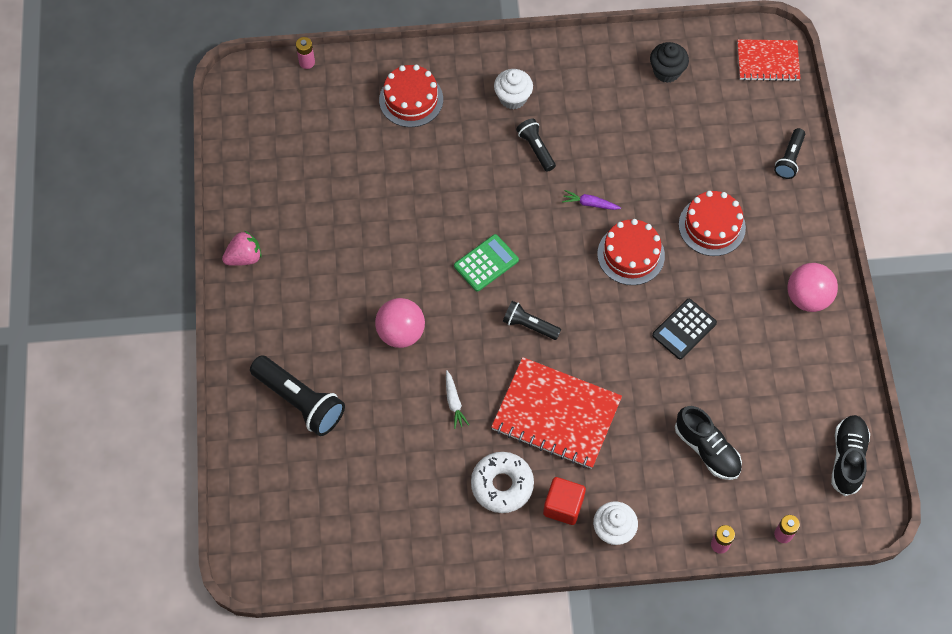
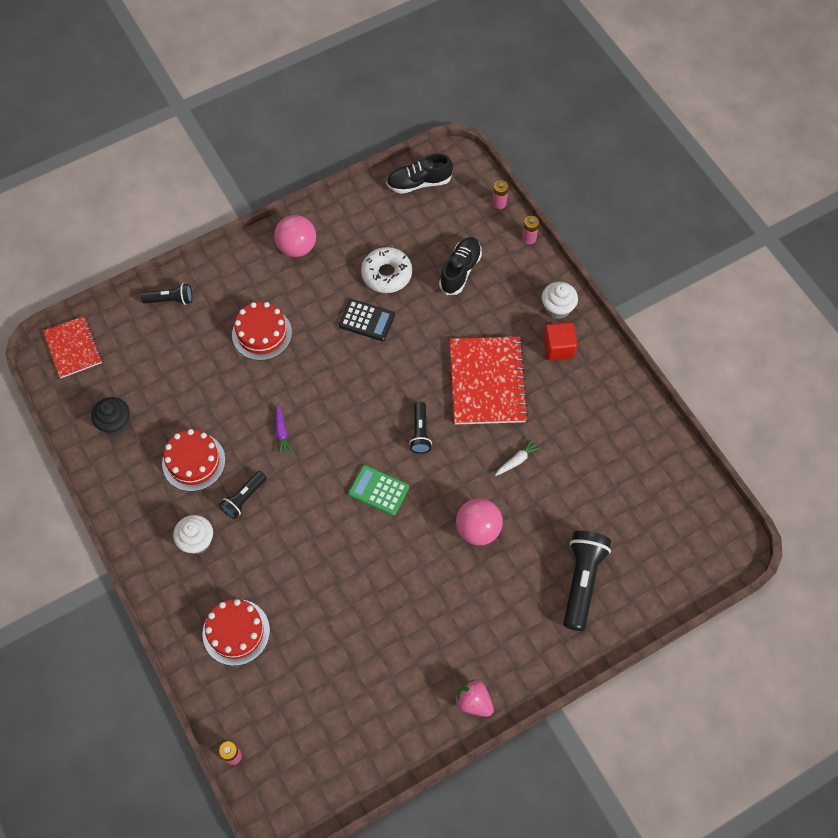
camera: 115 degrees left, 0 degrees up
(502, 485) = (566, 396): white donut -> white donut (386, 274)
(631, 255) = (317, 383): red cake -> red cake (193, 462)

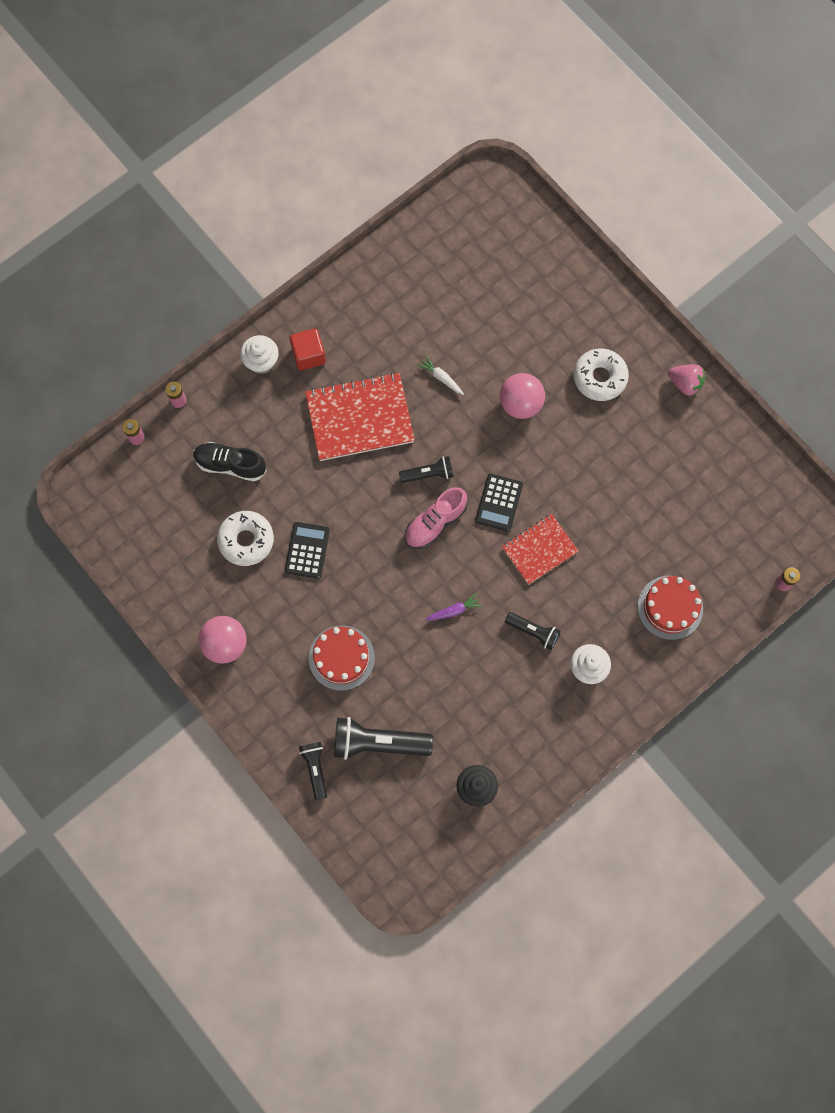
camera: 100 degrees left, 10 degrees up
(73, 348) = (394, 862): red notebook -> red notebook (539, 550)
(193, 462) = (504, 693): red cake -> none
(370, 430) = (435, 523): none -> pink shoe
(378, 490) = (499, 502): green calculator -> black calculator
(419, 183) = (120, 527): black shoe -> none
(473, 702) = (685, 383): pink strawberry -> pink strawberry turned 90 degrees counterclockwise
(494, 613) = (599, 377): none -> white donut
(582, 581) = (552, 306): black flashlight -> black flashlight (378, 742)

